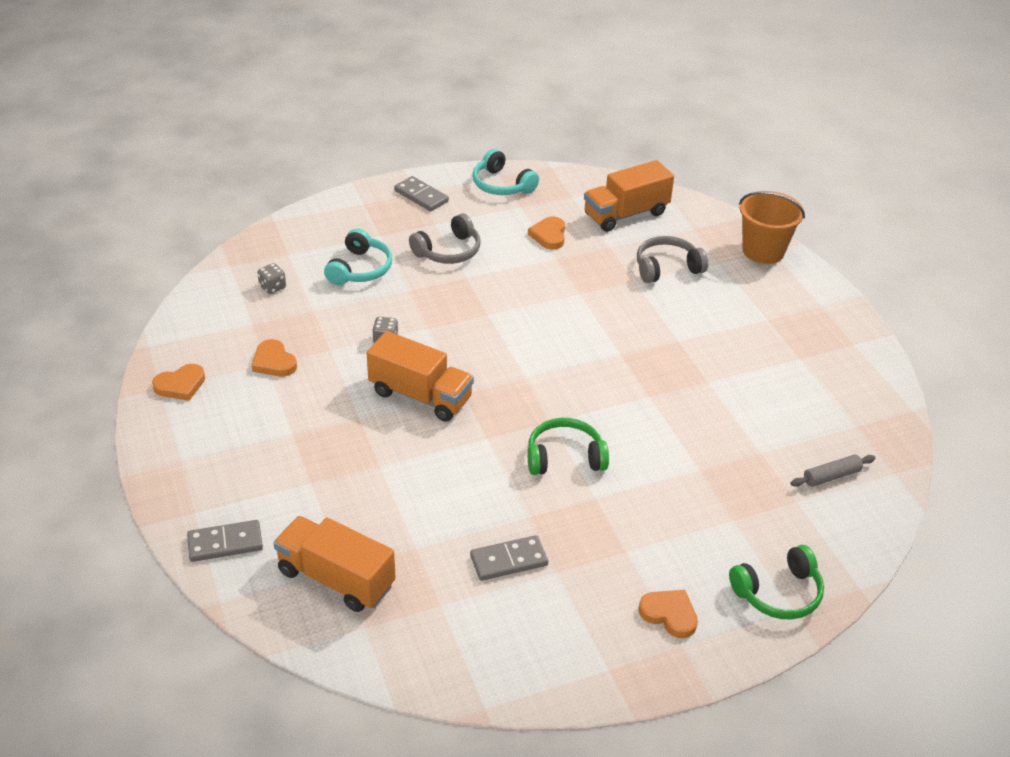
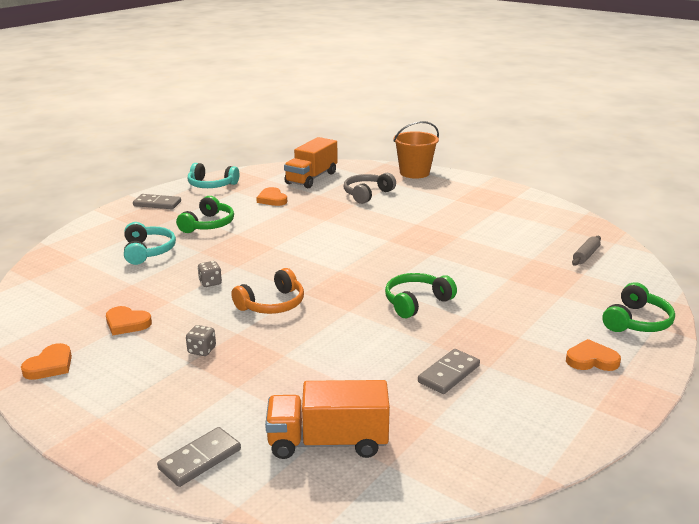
camera: 30 degrees left, 15 degrees down
(272, 287) = (82, 281): grey dice -> grey dice (202, 350)
(420, 395) = (272, 304): orange truck -> orange headphones
(448, 251) = (208, 224): grey headphones -> green headphones

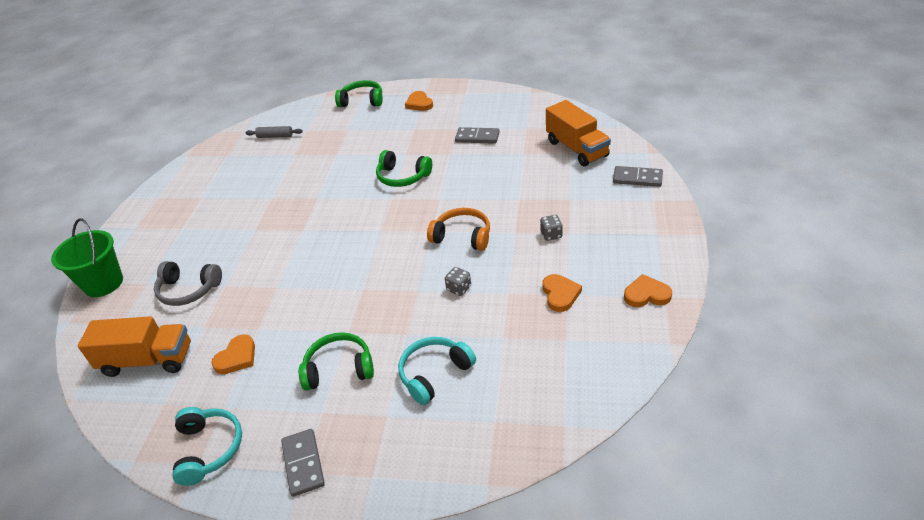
camera: 115 degrees left, 15 degrees up
(414, 173) = (103, 283): orange bucket -> green bucket

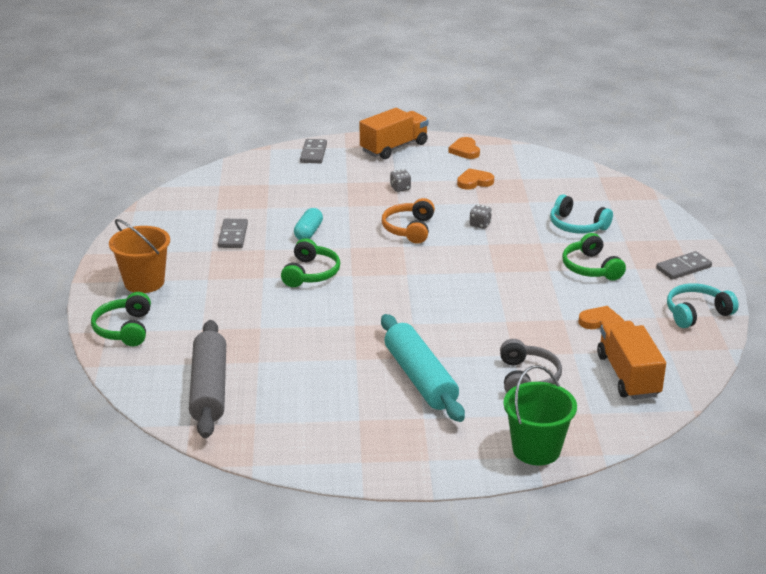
camera: 105 degrees left, 10 degrees down
(227, 229) = (420, 378): none -> turquoise rolling pin
(275, 136) = (209, 389): grey rolling pin -> grey rolling pin, size x2.16
(419, 103) = (144, 282): orange heart -> orange bucket
(472, 175) = (308, 232): none -> turquoise capsule
(576, 149) = (261, 181): orange truck -> orange truck (394, 147)

